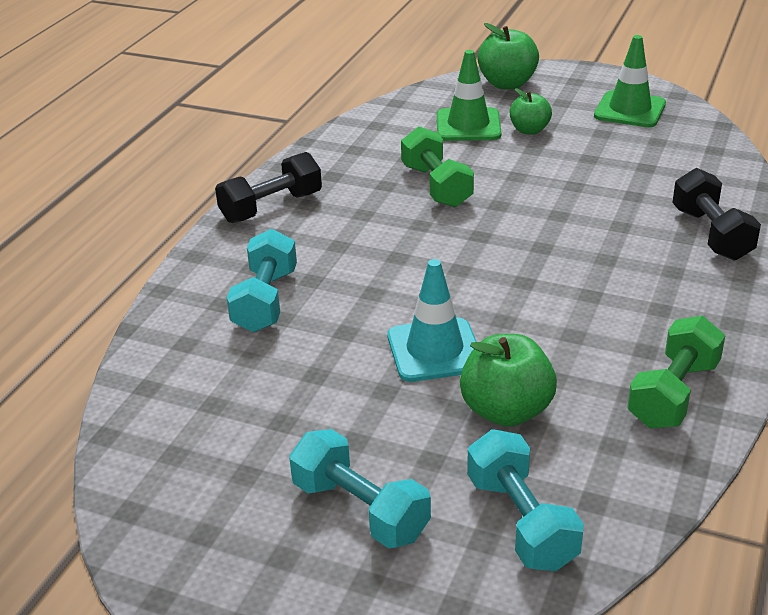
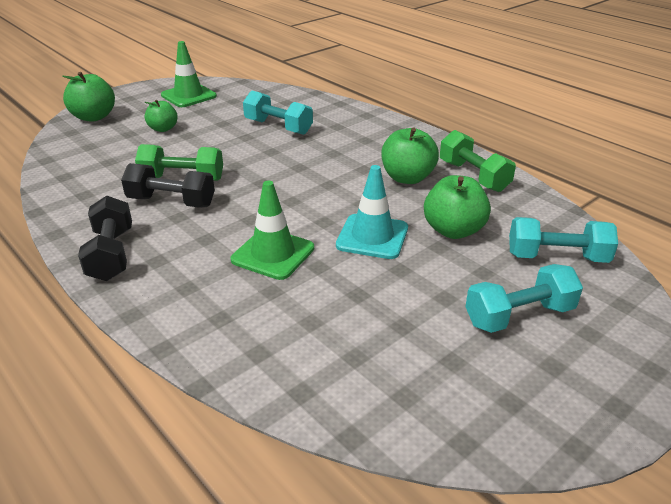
camera: 65 degrees left, 0 degrees up
(265, 301) = (241, 293): turquoise dumbbell -> turquoise dumbbell (278, 127)
(468, 125) = (123, 145): green traffic cone -> green traffic cone (273, 254)
(604, 336) = (407, 178): none -> green apple
(711, 234) = (342, 119): black dumbbell -> black dumbbell (171, 202)

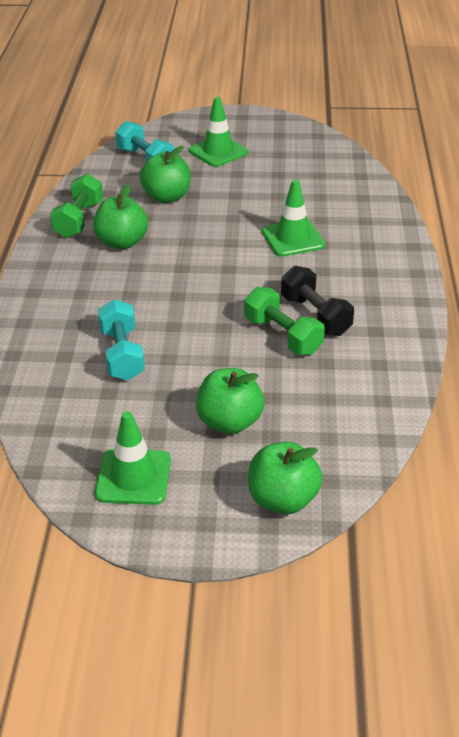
camera: 135 degrees left, 5 degrees up
(111, 254) = (397, 291): black dumbbell -> none
(163, 129) = (229, 422): green apple -> green apple, size x1.56
(372, 237) = (219, 218): turquoise traffic cone -> none
(519, 316) = (218, 151): turquoise dumbbell -> green traffic cone

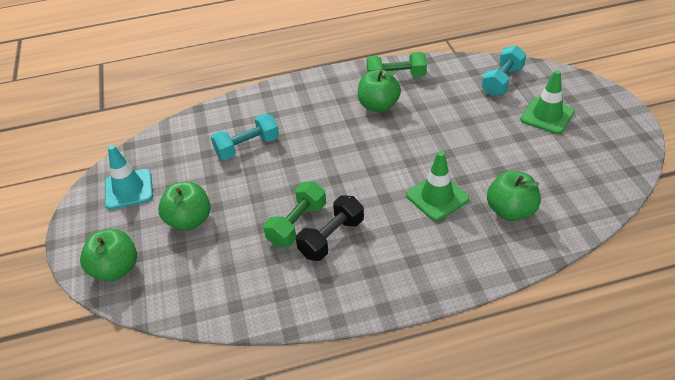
camera: 75 degrees right, 5 degrees up
(133, 477) = (129, 189): green traffic cone -> turquoise traffic cone
(167, 197) = (454, 109): green apple -> green apple (510, 211)

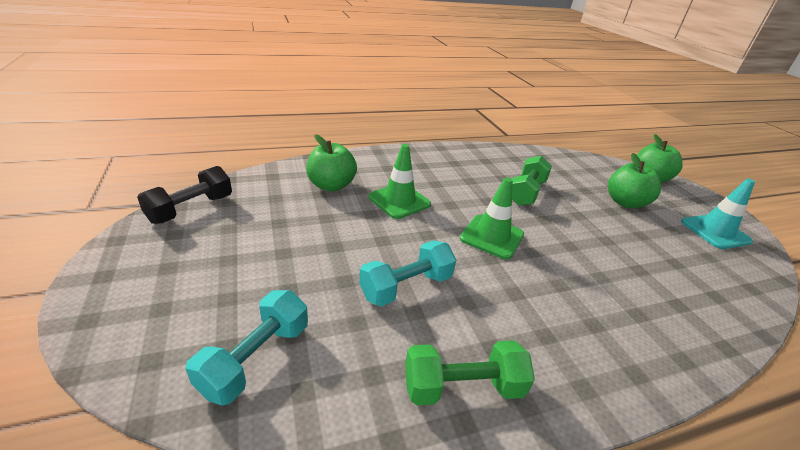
camera: 170 degrees right, 10 degrees down
(247, 147) = (632, 267): turquoise dumbbell -> turquoise dumbbell (406, 286)
(331, 238) = (491, 182): black dumbbell -> black dumbbell (191, 209)
(378, 106) = (482, 318): green apple -> none
(547, 116) = (224, 279): green traffic cone -> green traffic cone (492, 236)

